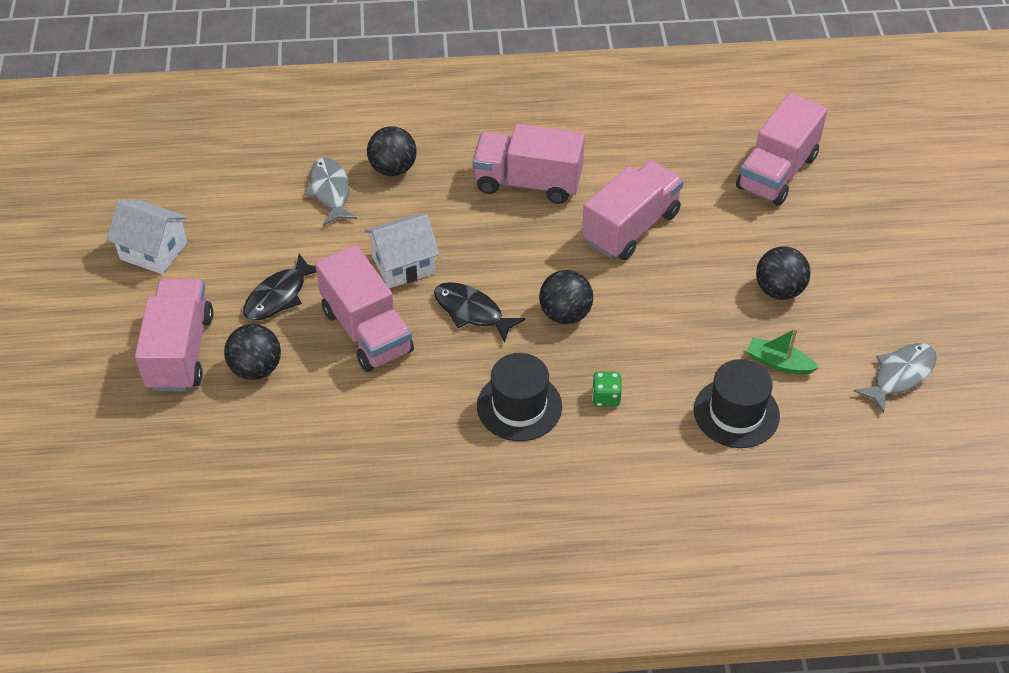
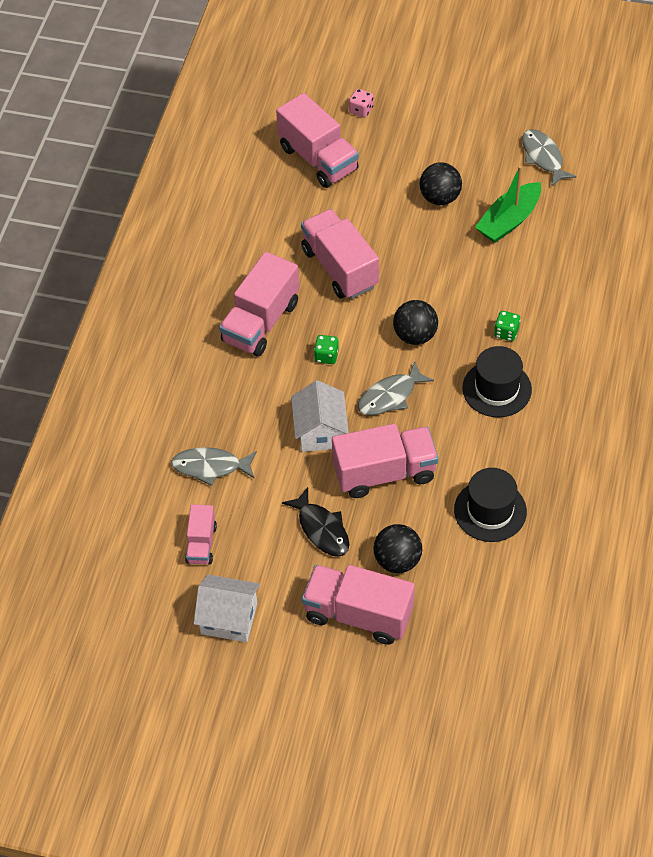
camera: 70 degrees left, 5 degrees up
(153, 251) = (229, 618): white house -> white house turned 60 degrees clockwise
(236, 208) = (201, 544): none -> pink truck
(393, 169) = (202, 414): black ball -> none
(472, 312) = (390, 396): black fish -> grey fish
(505, 245) = (326, 356): none -> green dice
(736, 413) = (546, 259): black hat -> black hat (490, 510)
(779, 363) = (509, 220): green boat -> green boat, size x1.59
(871, 190) = (361, 110): none -> pink dice

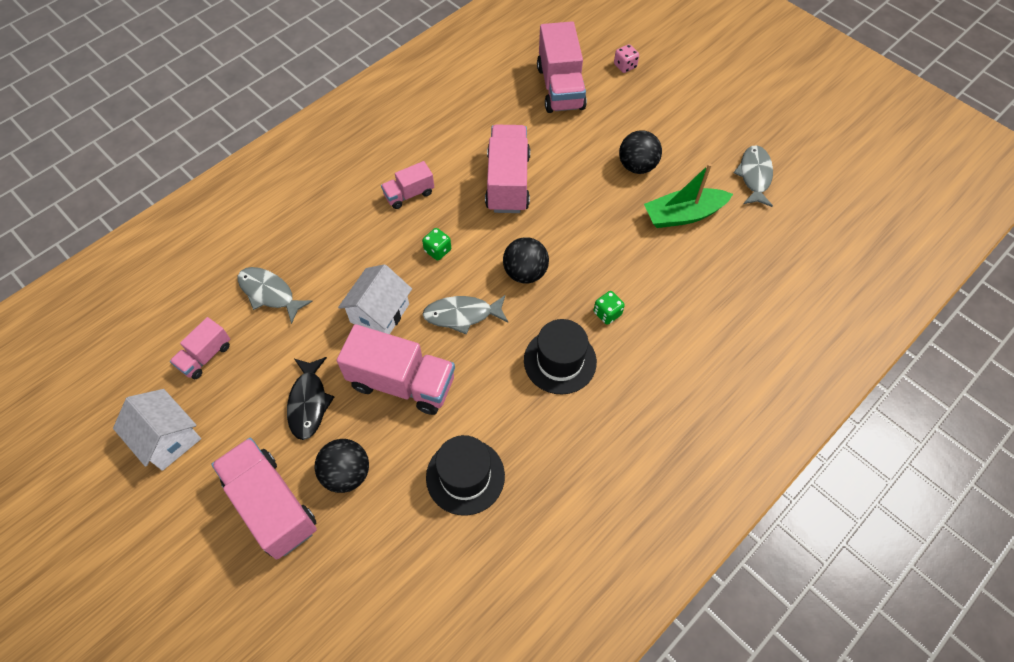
camera: 30 degrees right, 5 degrees up
(261, 322) = (409, 194): pink truck -> pink truck, size x0.55

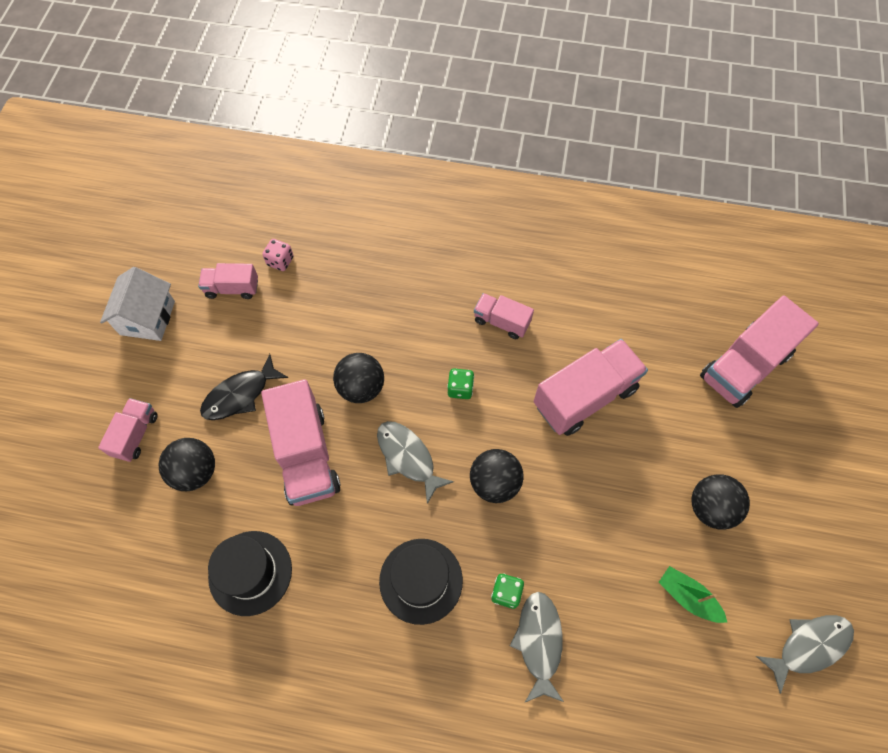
camera: 55 degrees right, 5 degrees up
(270, 293) = (320, 289): grey fish -> grey fish (539, 642)
(271, 505) = (135, 434): pink truck -> pink truck, size x0.55
(380, 313) = (361, 387): white house -> black ball
(625, 66) = (834, 410): pink dice -> pink dice (280, 261)
(683, 215) = (688, 597): green boat -> green boat, size x0.63

